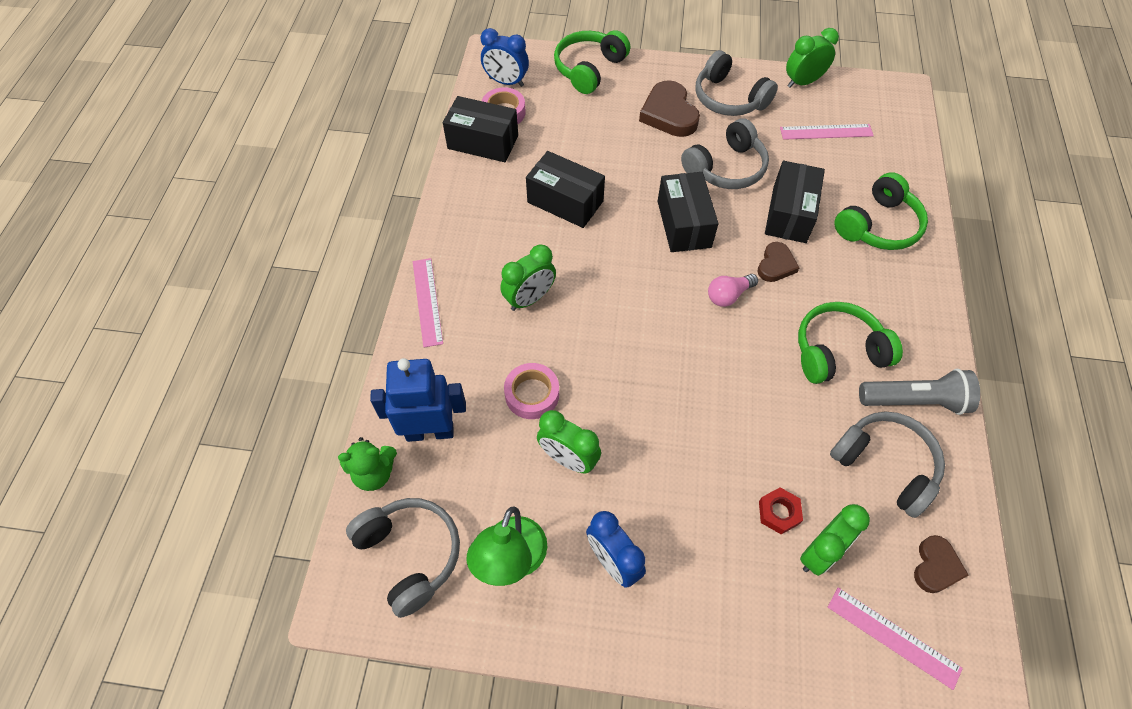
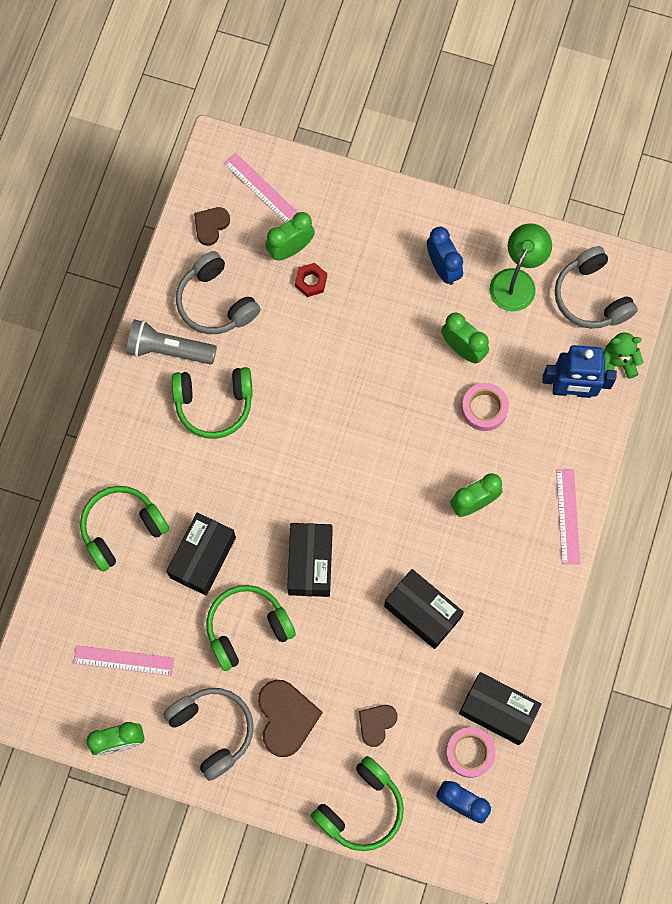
camera: 170 degrees left, 15 degrees up
(726, 168) = (247, 628): grey headphones -> green headphones
(728, 295) = (291, 475): pink light bulb -> none
(776, 265) = (237, 500): brown heart -> brown heart (376, 724)

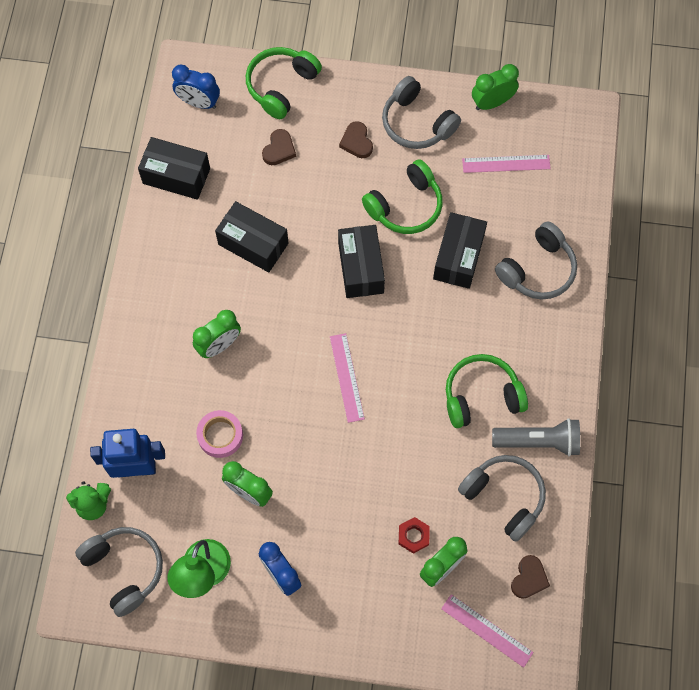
camera: 170 degrees right, 5 degrees down
(122, 528) = (537, 270): green headphones -> grey headphones
(286, 718) = (356, 142): brown heart -> brown heart, size x0.59
(469, 753) = (196, 140): pink tape -> none
(567, 516) = (130, 348): pink ruler -> pink ruler (347, 377)

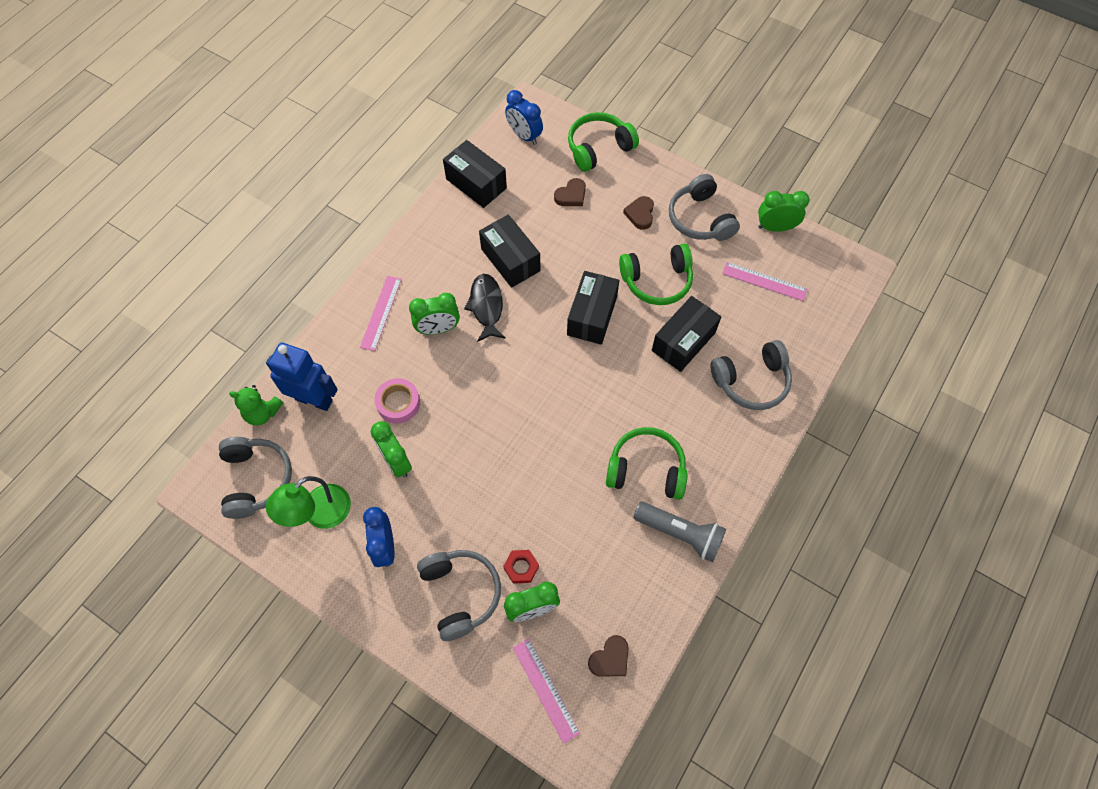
camera: 25 degrees right, 5 degrees down
(254, 302) = (486, 306): none -> black fish
(347, 377) = (533, 401): pink ruler -> pink ruler (381, 313)
(504, 497) = (623, 571): grey headphones -> grey headphones (460, 593)

